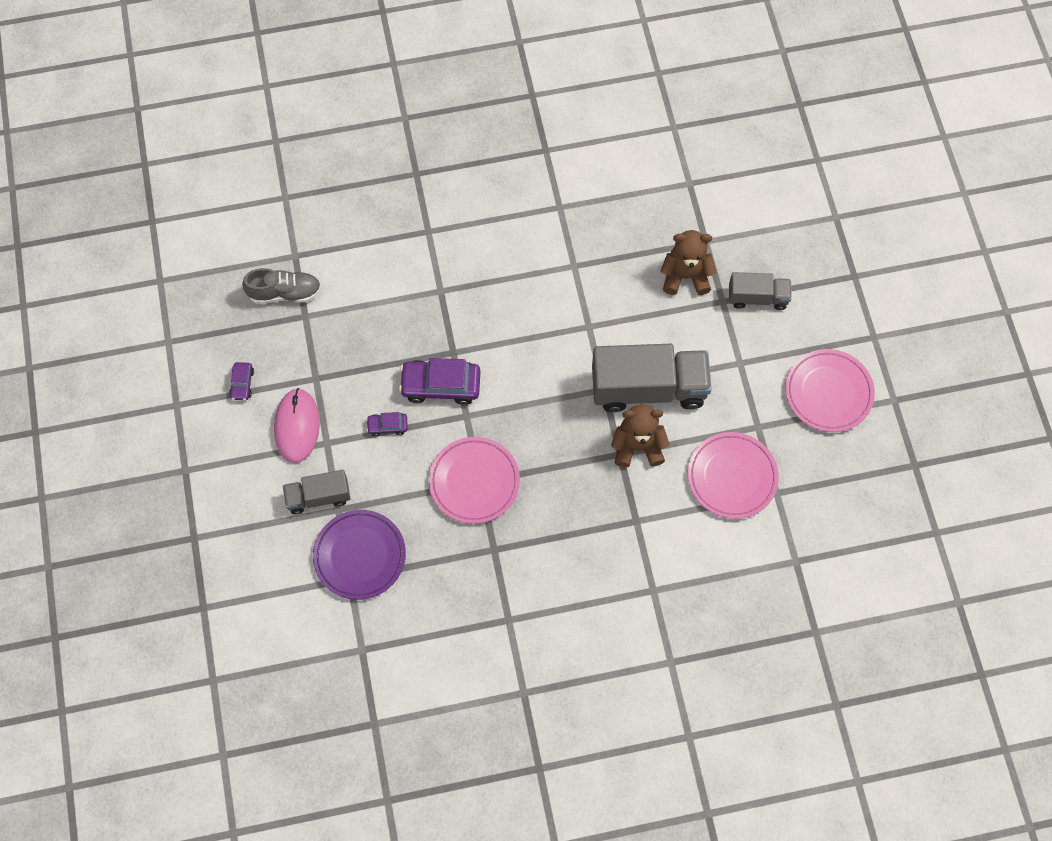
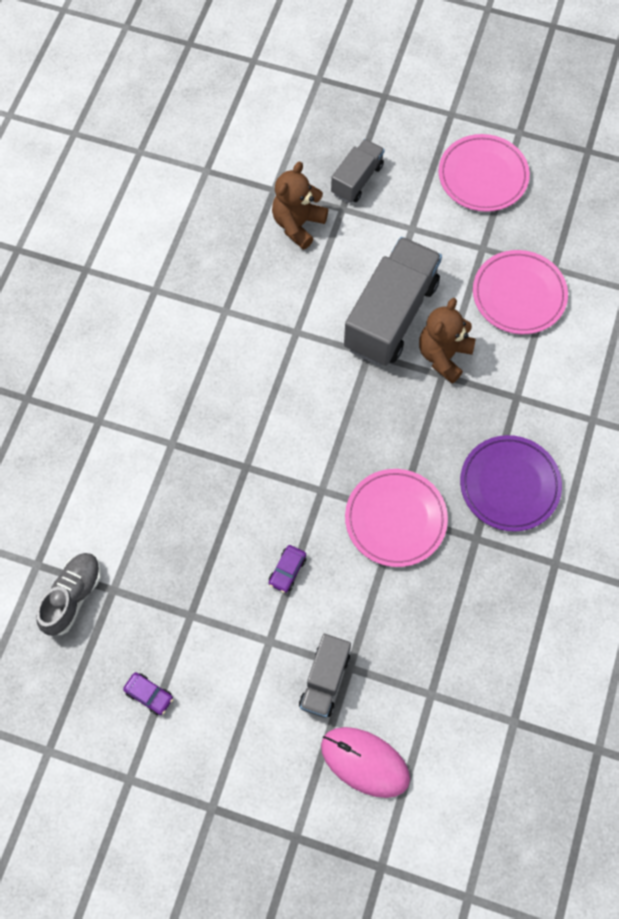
camera: 60 degrees left, 0 degrees up
(297, 426) = (233, 662): pink mouse -> pink mouse (365, 762)
(360, 556) = (412, 671): purple plate -> purple plate (509, 485)
(441, 385) = (274, 497): purple car -> none

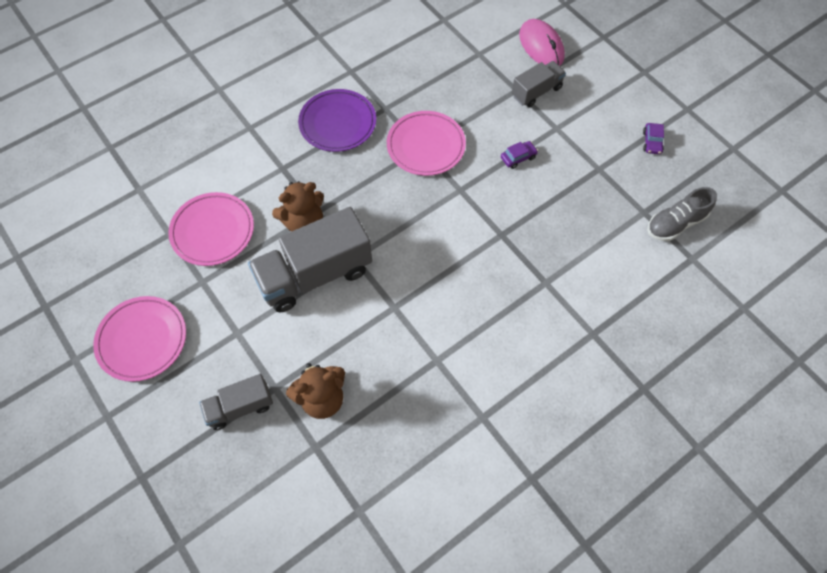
camera: 145 degrees left, 5 degrees down
(149, 695) = (652, 142): purple car -> purple car turned 150 degrees counterclockwise

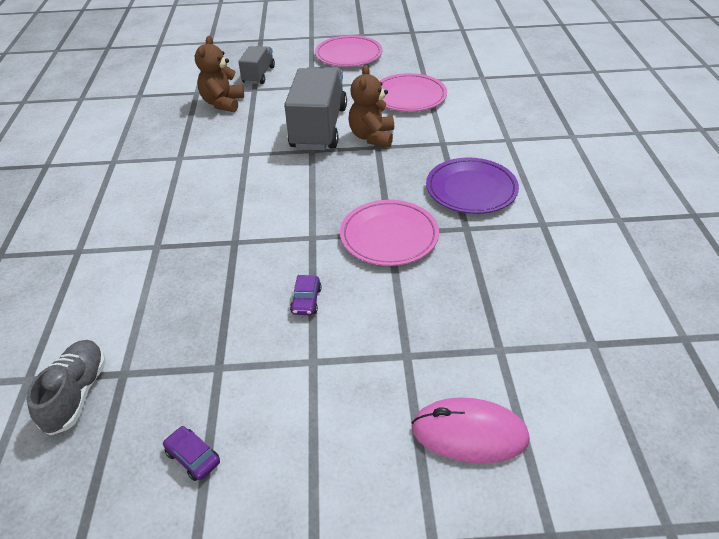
camera: 125 degrees right, 20 degrees down
(536, 92) = (387, 374): grey truck -> none

